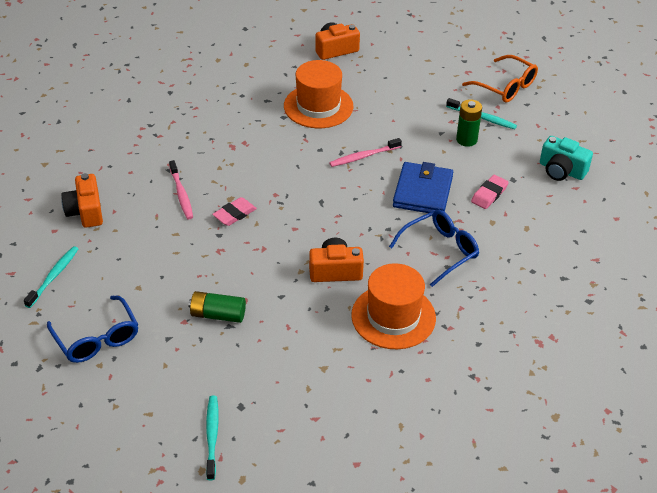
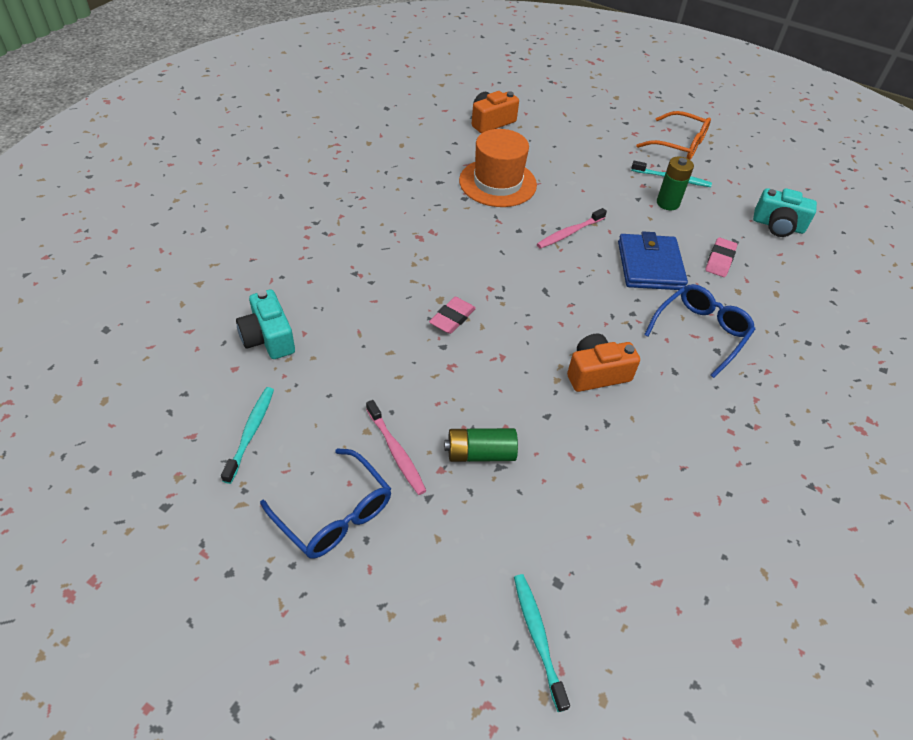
camera: 15 degrees left, 5 degrees up
(85, 211) = (268, 338): orange camera -> turquoise camera
(181, 194) = (380, 301): pink toothbrush -> pink toothbrush (396, 451)
(393, 317) = (687, 422): orange hat -> none

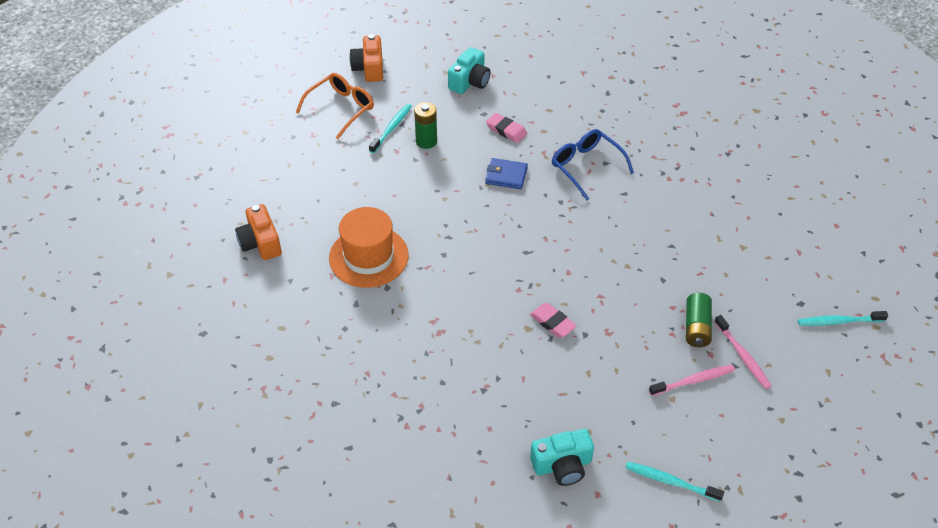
camera: 75 degrees left, 0 degrees up
(335, 514) = (749, 426): blue glasses -> none
(569, 233) = (454, 218): pink toothbrush -> pink toothbrush (742, 356)
(596, 373) = (623, 240): orange camera -> orange camera (369, 68)
(650, 265) = (506, 175): blue wallet -> blue wallet, size x0.63

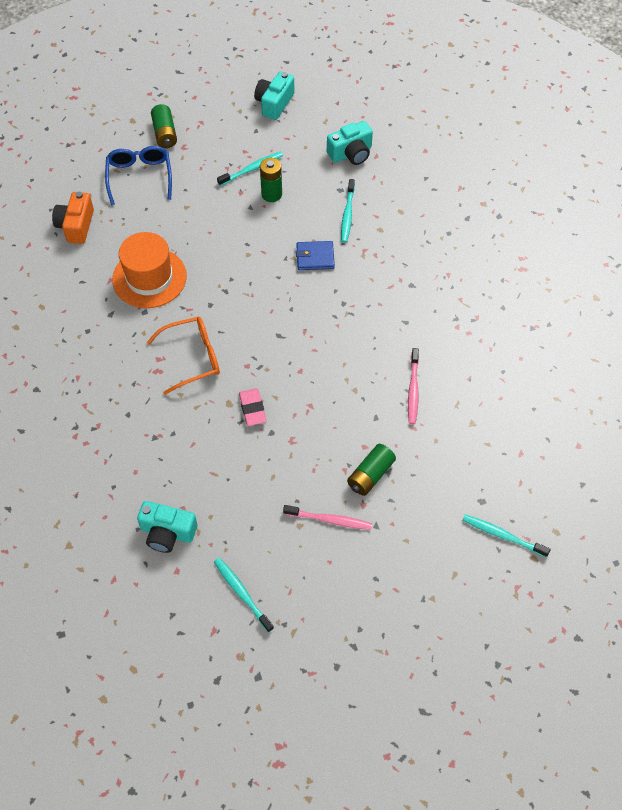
camera: 30 degrees right, 10 degrees up
(286, 131) = (165, 133): none -> green battery
(341, 108) = (223, 132): orange glasses -> orange glasses (193, 358)
(369, 68) = (274, 103): orange camera -> turquoise camera
(506, 130) = (347, 214): pink eraser -> turquoise toothbrush
(506, 175) = (315, 257): blue wallet -> blue wallet turned 45 degrees counterclockwise
(586, 166) = (391, 281): blue glasses -> blue glasses (140, 177)
(742, 356) = (389, 520): pink toothbrush -> pink toothbrush (413, 389)

